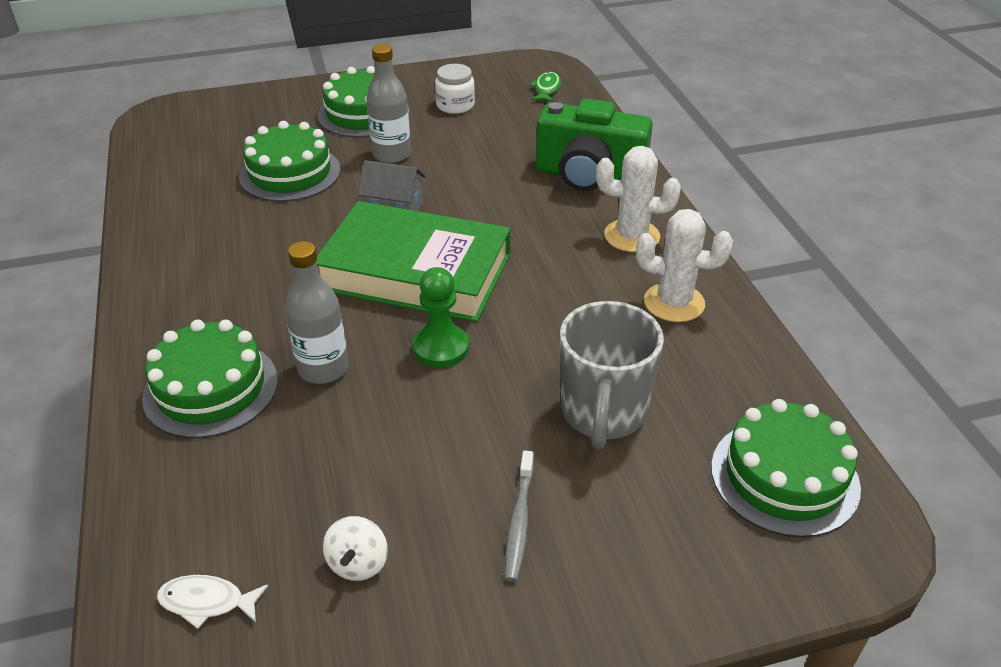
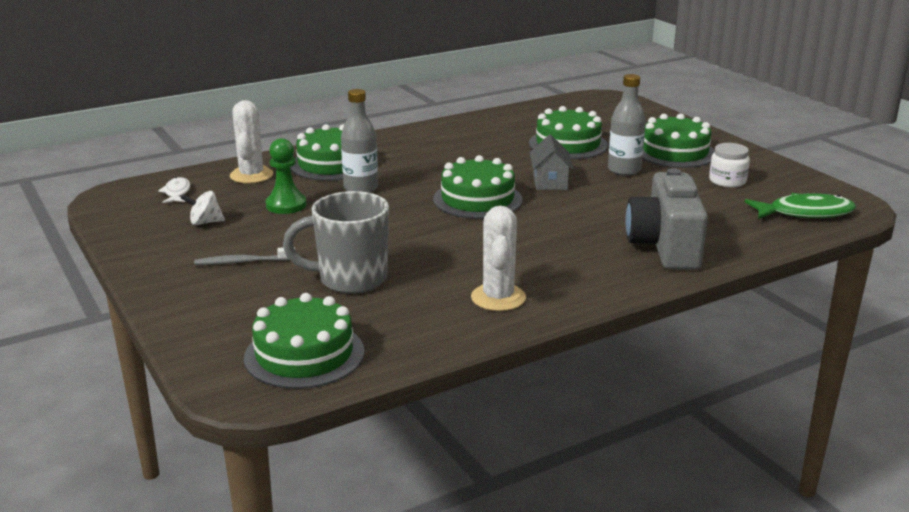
camera: 75 degrees right, 15 degrees down
(416, 271) = (477, 199): green book -> green cake
(441, 348) = (397, 218): green pawn -> green pawn (286, 205)
(546, 89) = (805, 213): green fish -> green fish, size x1.75
(589, 176) = (665, 246): green camera -> grey camera
(632, 236) = (584, 273): white cactus -> white cactus (251, 175)

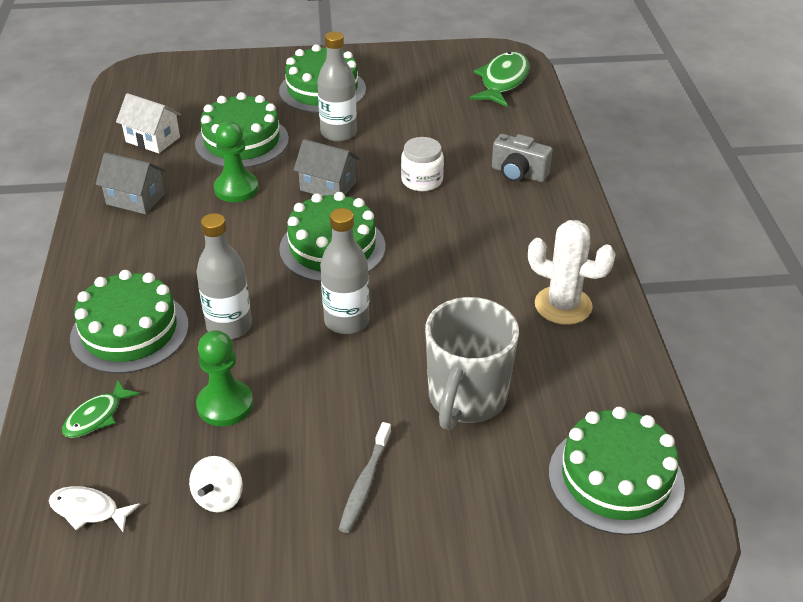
camera: 65 degrees left, 15 degrees up
(251, 175) = (97, 416): white cactus -> green fish
(400, 222) = (346, 321): none -> grey bottle
(462, 133) = (135, 199): none -> grey house
(509, 156) = (236, 189): none -> green pawn
(533, 121) = (153, 139): none -> white house
(665, 246) = (518, 173): grey camera -> grey camera, size x0.55
(727, 181) = (410, 90): white jar -> white jar (422, 180)

